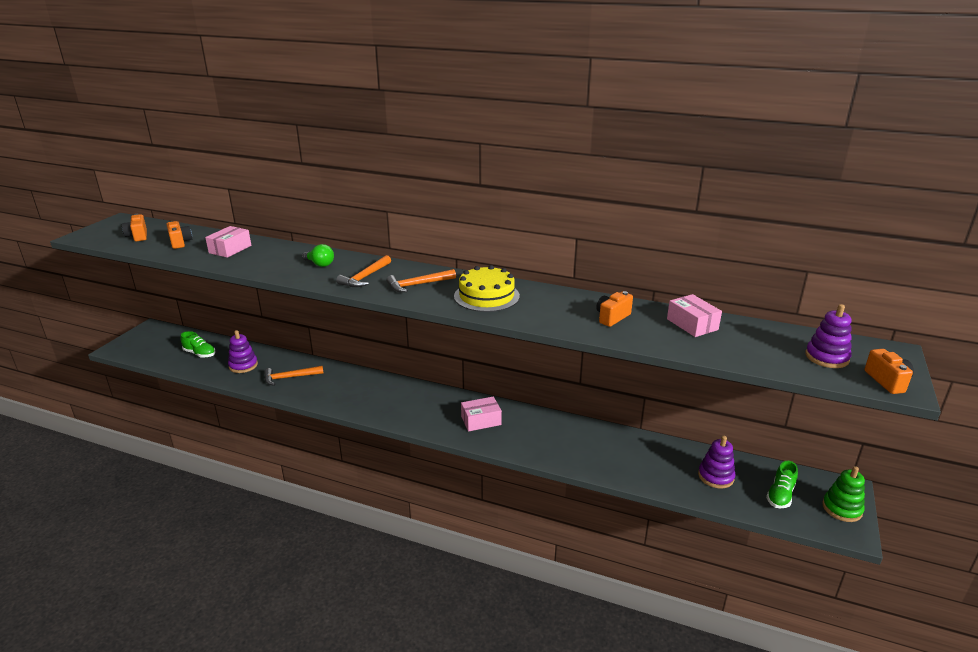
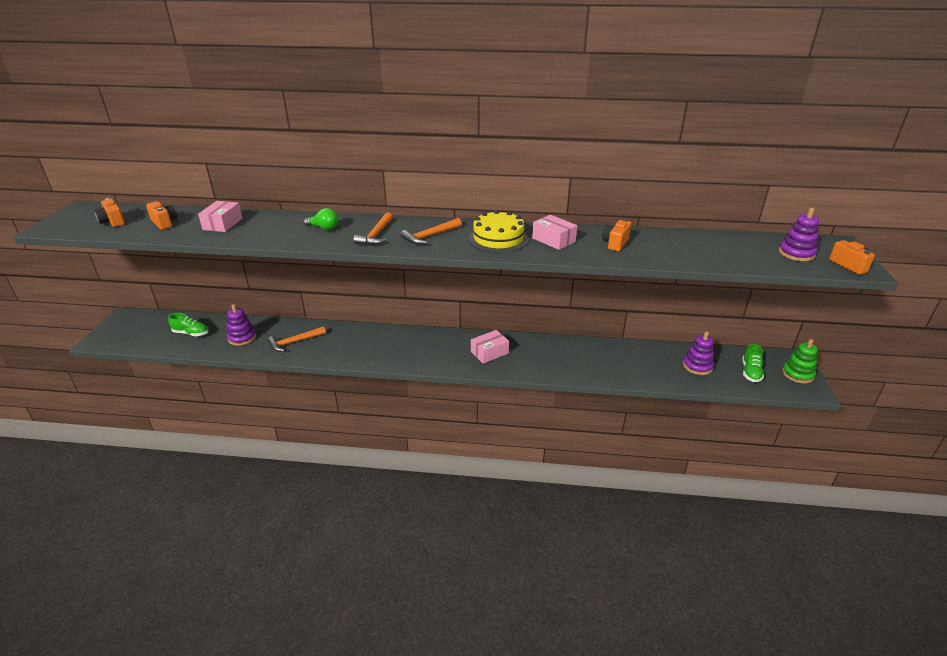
camera: 15 degrees left, 5 degrees up
(692, 324) = (681, 241): pink box -> pink box (553, 240)

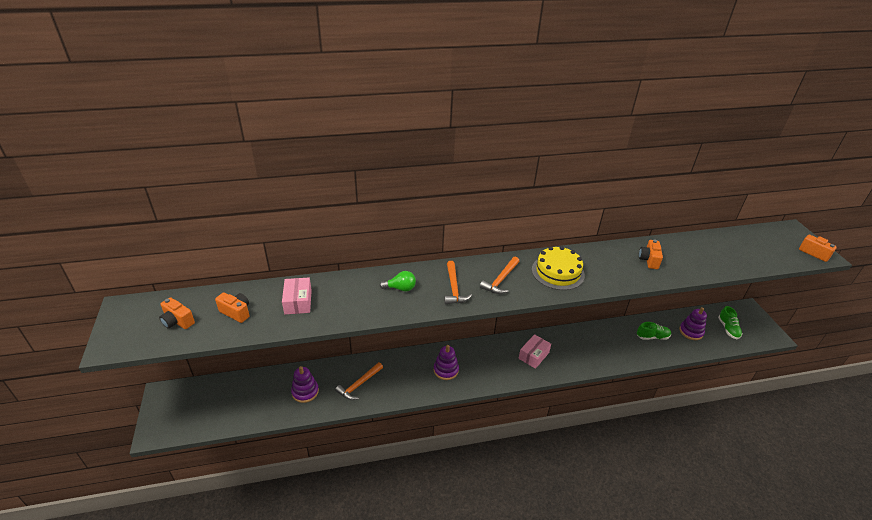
camera: 20 degrees left, 5 degrees up
(191, 333) = (249, 398): green shoe -> green shoe (652, 337)
(553, 240) = (601, 265): pink box -> none
(796, 253) = (774, 246): purple stacking toy -> purple stacking toy (446, 370)
(797, 374) = (758, 323): green stacking toy -> none

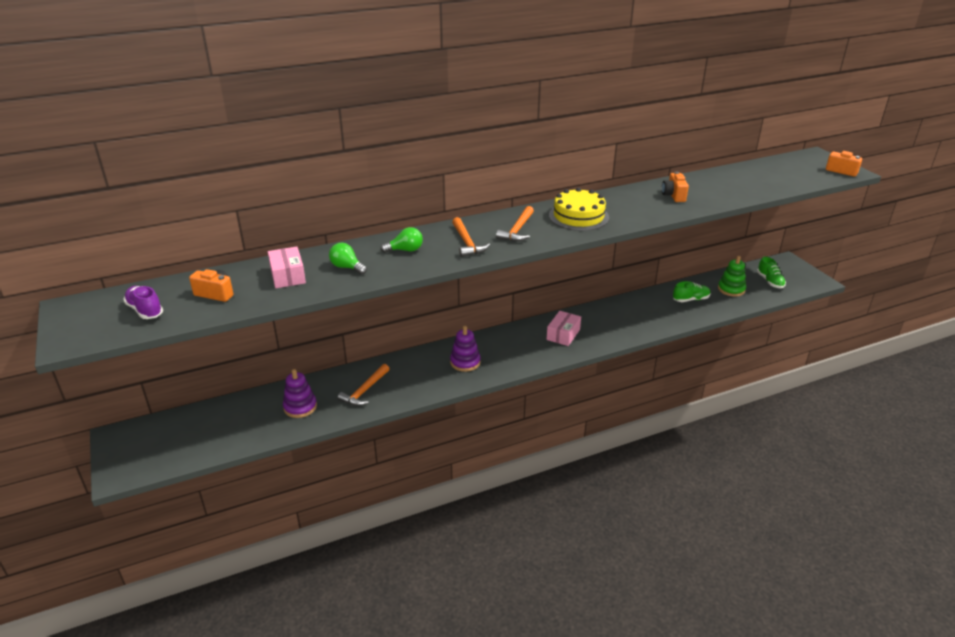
camera: 10 degrees left, 5 degrees down
(177, 321) = (145, 310): orange camera -> purple shoe
(347, 300) = (347, 267): none -> green light bulb
(691, 332) = (731, 289): purple stacking toy -> green stacking toy

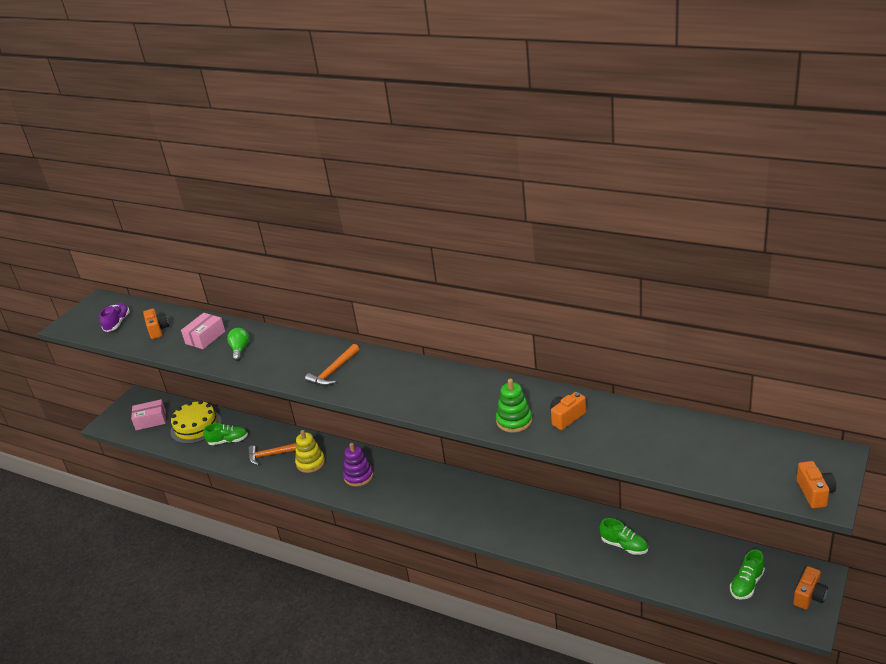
camera: 55 degrees right, 0 degrees up
(300, 407) = (228, 441): purple stacking toy -> green shoe
(405, 250) = (291, 355): green light bulb -> none
(409, 377) = (310, 463): none -> yellow stacking toy
(517, 230) = (383, 380): orange hammer -> none
(563, 334) = (459, 502): pink box -> pink box (151, 420)
(578, 216) = (448, 393): yellow cake -> yellow cake (196, 426)
(731, 289) = (685, 563): green stacking toy -> green stacking toy (514, 421)
(799, 271) = (809, 596): none -> orange camera

